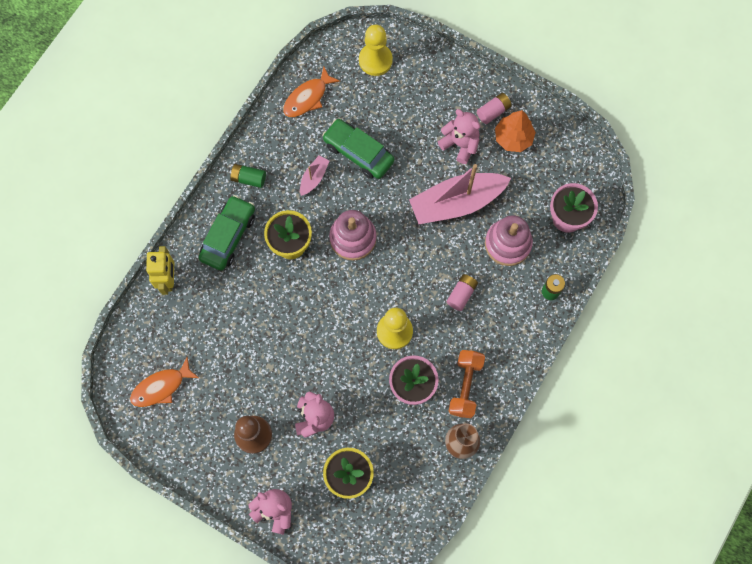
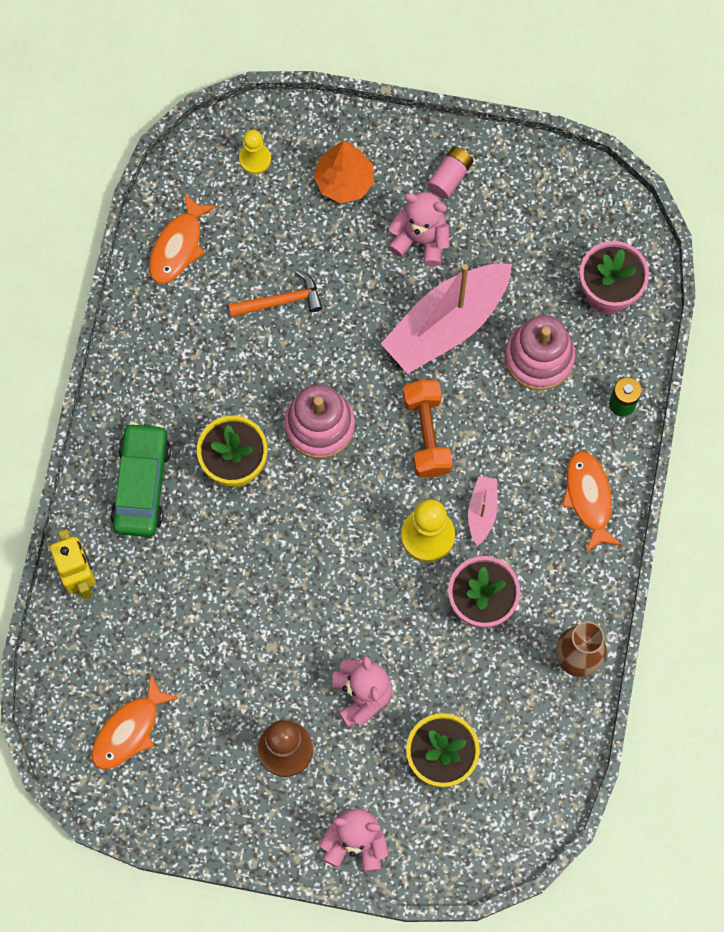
camera: 20 degrees left, 0 degrees up
(248, 178) = (138, 392): green battery -> none
(314, 178) = (231, 358): pink boat -> pink boat (482, 511)
(358, 153) = (281, 301): green car -> orange hammer
(375, 60) = (255, 159): yellow pawn -> yellow pawn, size x0.62
(461, 294) = (501, 451): pink battery -> none
(465, 386) = (553, 576): orange dumbbell -> orange dumbbell (426, 434)
(506, 344) = (589, 498): none -> orange fish
(513, 138) = (492, 205): orange tree -> orange tree (344, 182)

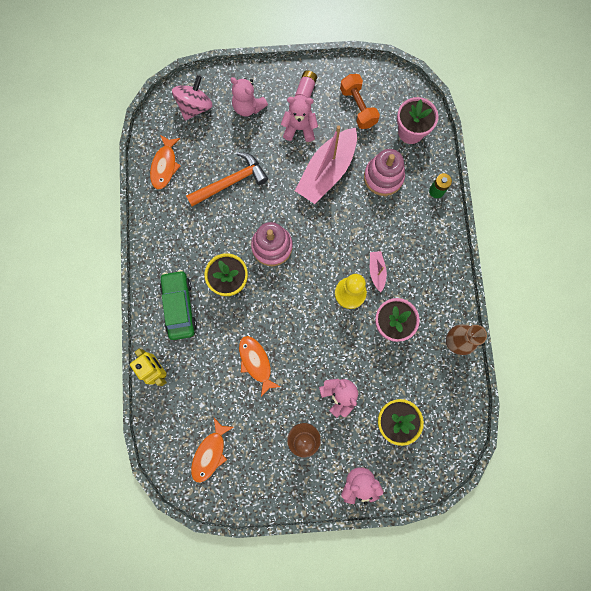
camera: 15 degrees left, 5 degrees up
(255, 159) = (195, 107): yellow pawn -> pink spinning top
(281, 301) = (231, 182): orange hammer -> orange hammer, size x1.52
(344, 182) = (248, 107): orange tree -> pink teddy bear
(426, 434) = (333, 236): orange dumbbell -> orange dumbbell (358, 107)
(589, 498) = (433, 248): orange fish -> orange fish (256, 362)

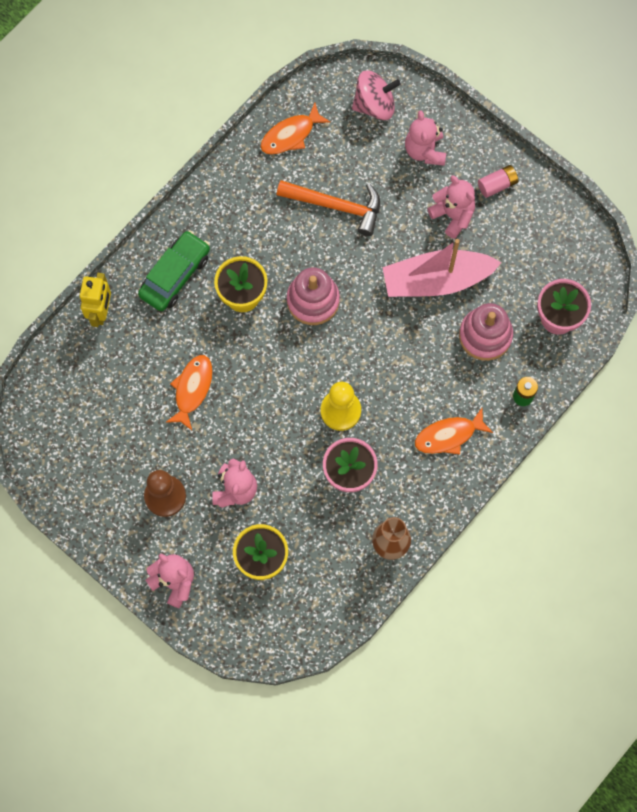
camera: 45 degrees right, 5 degrees down
(210, 453) = (73, 427): orange fish -> orange fish (448, 435)
(358, 107) = (531, 247): orange dumbbell -> none
(376, 271) = (386, 415): pink boat -> none

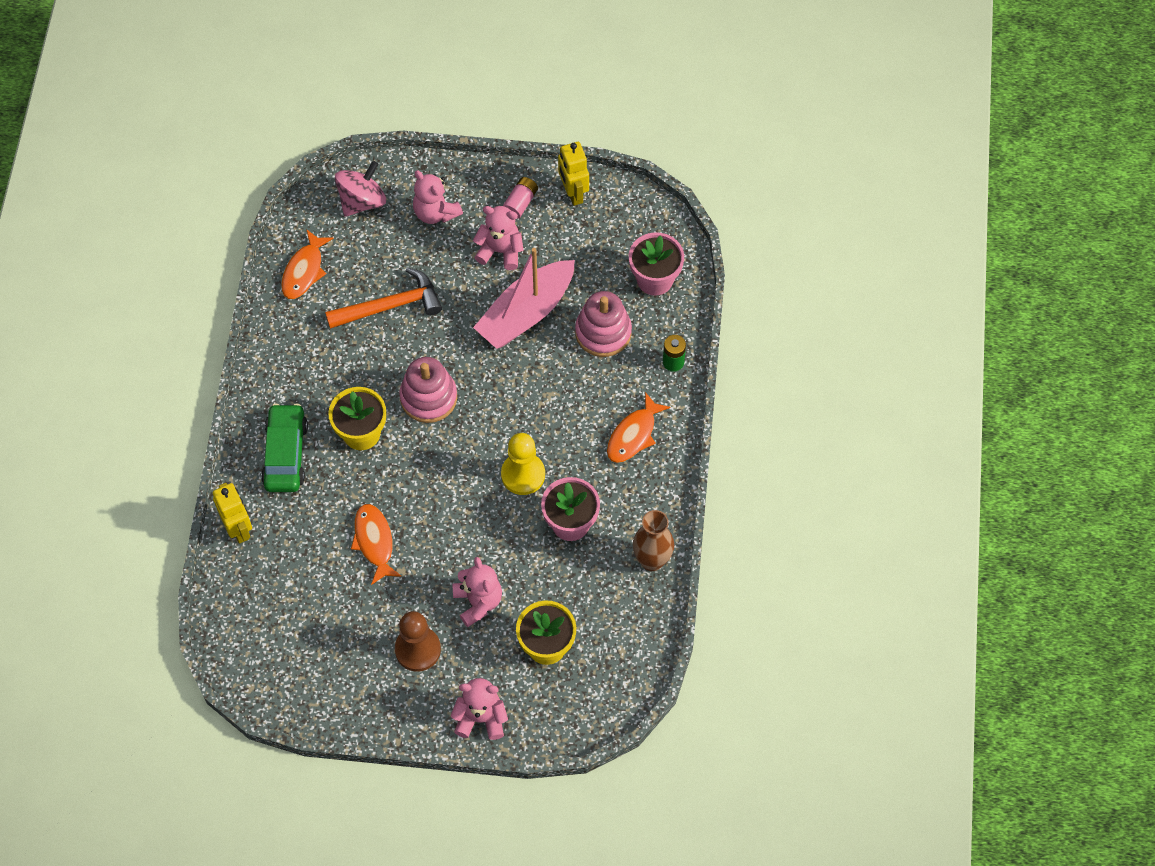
camera: 35 degrees left, 10 degrees down
(544, 203) = (573, 193): none -> yellow robot

